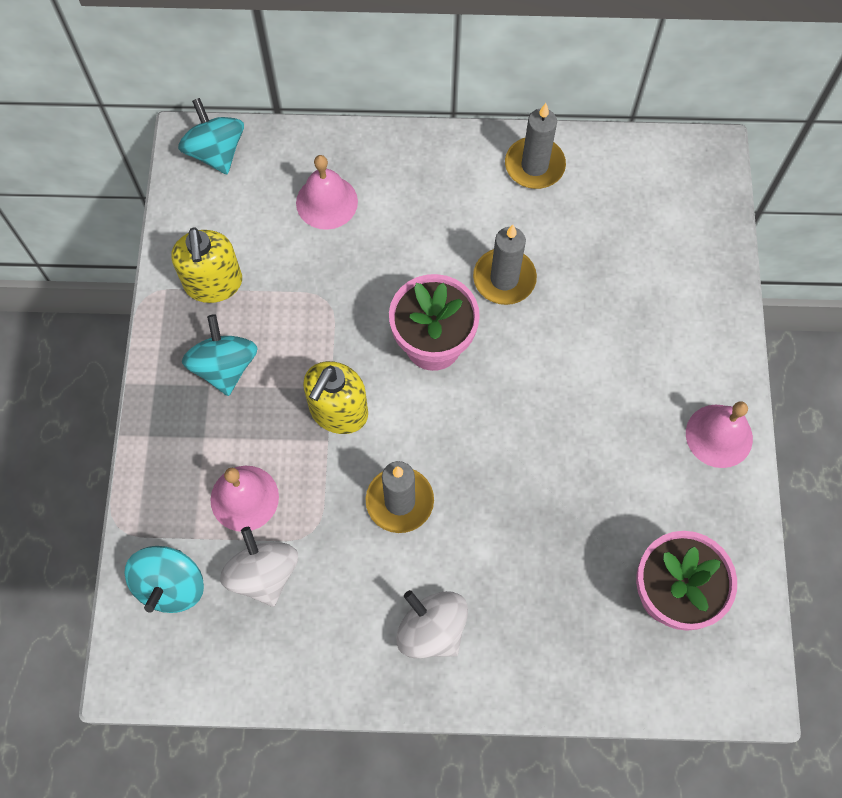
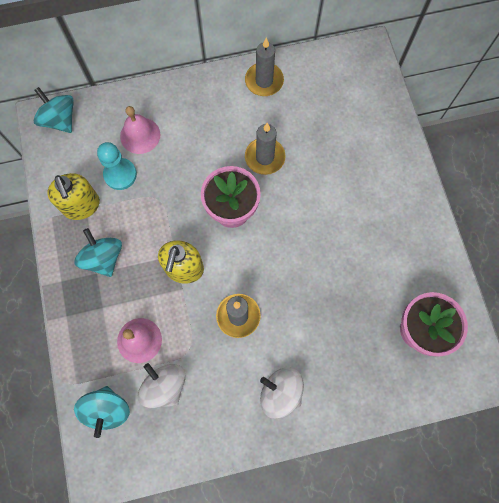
camera: 15 degrees left, 5 degrees up
(282, 252) = (120, 174): none -> turquoise pawn
(719, 435) = (421, 223): pink bell -> none

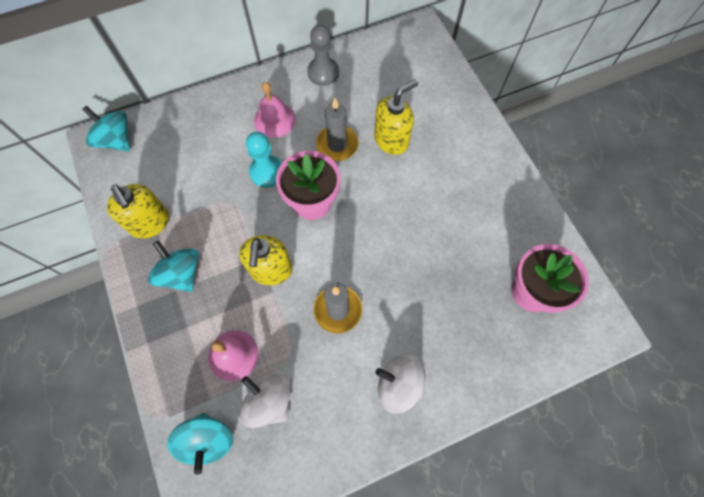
camera: 10 degrees left, 5 degrees down
(120, 174) = (188, 185): turquoise pawn -> turquoise pawn (267, 172)
(140, 135) = (203, 143): pink bell -> pink bell (274, 120)
(264, 81) = (323, 73): grey candle -> grey pawn
(317, 161) = (391, 140): none -> yellow soap dispenser

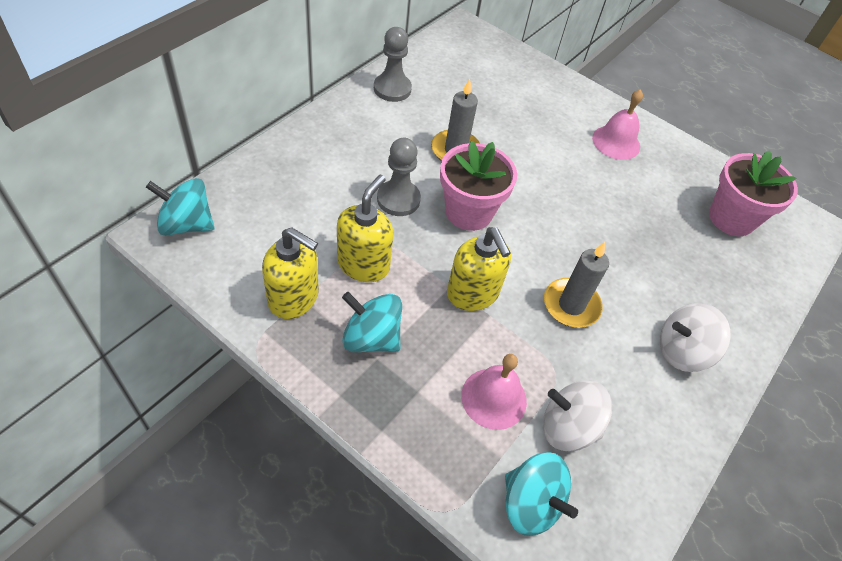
camera: 35 degrees left, 15 degrees down
(267, 172) = (398, 199): turquoise pawn -> grey pawn
(274, 120) = (370, 147): pink bell -> pink bell (616, 142)
(391, 140) = (507, 130): yellow soap dispenser -> yellow soap dispenser (363, 264)

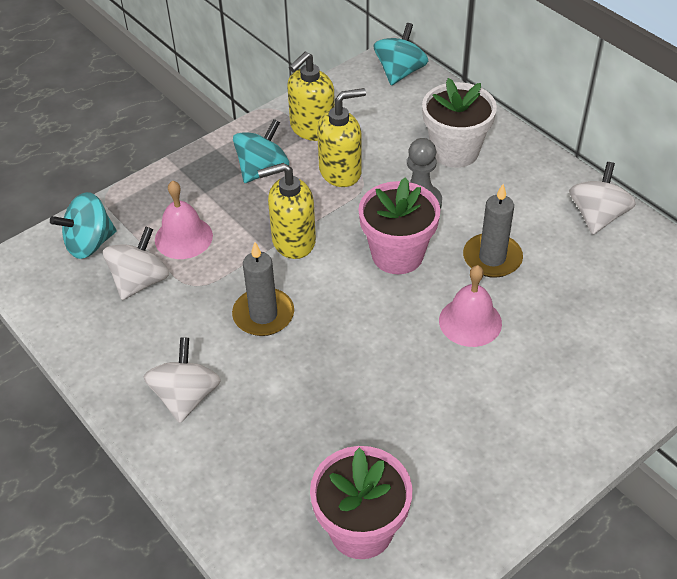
camera: 110 degrees right, 5 degrees down
(321, 175) = (455, 151): none -> white flower pot
(363, 264) = (340, 171): yellow soap dispenser -> yellow soap dispenser turned 60 degrees counterclockwise
(392, 89) = (597, 216): grey pawn -> white spinning top
(616, 142) = (511, 430): pink bell -> pink bell (470, 321)

